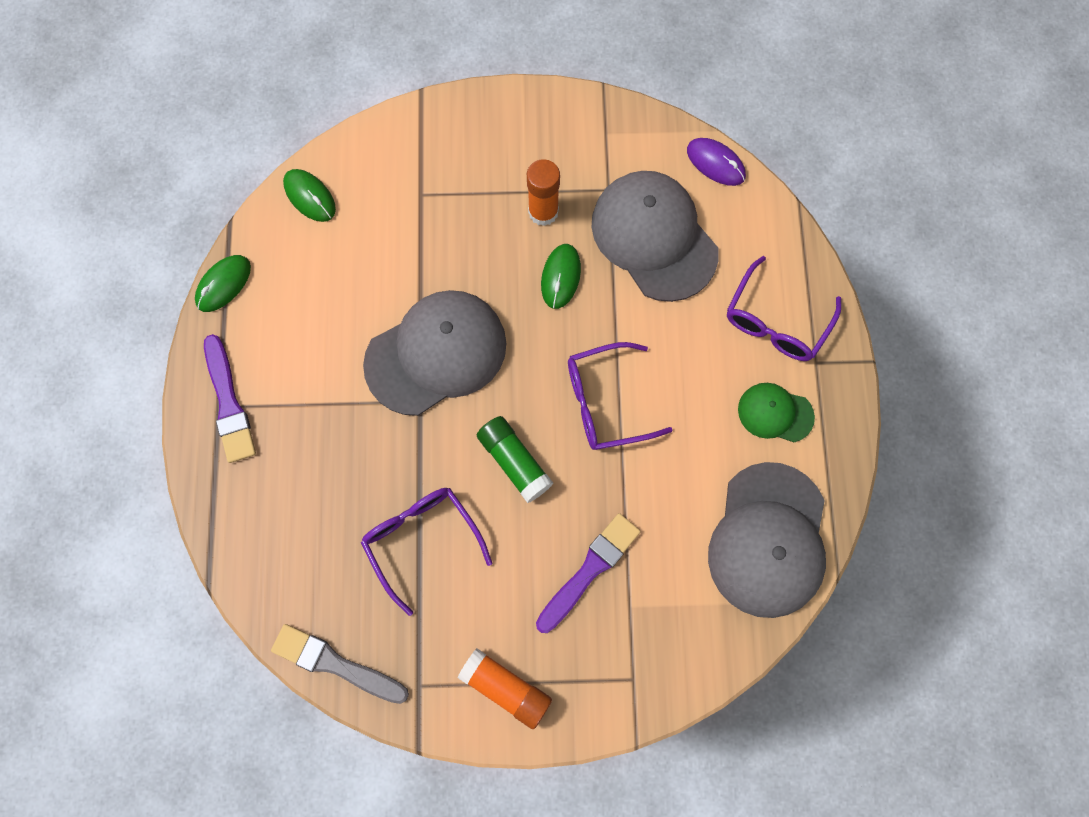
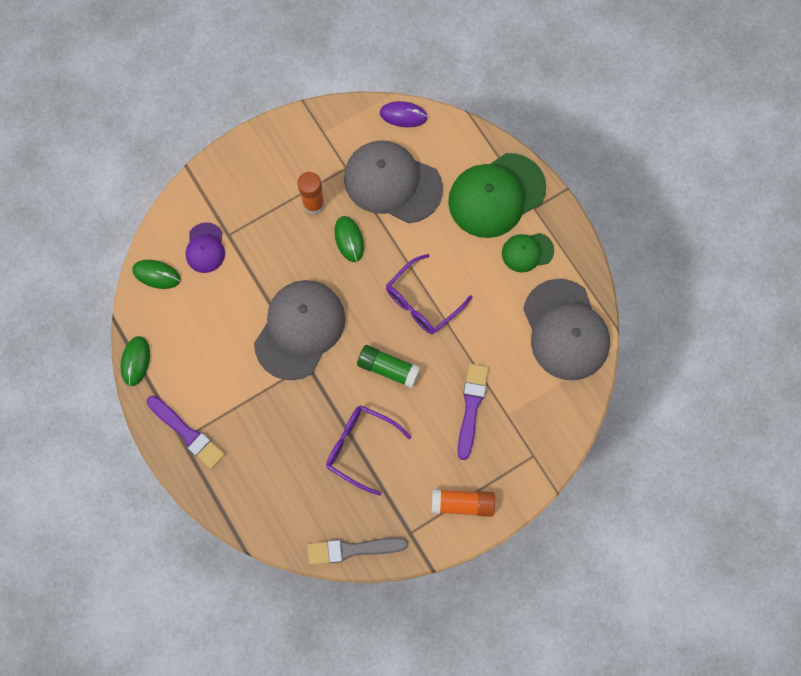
camera: 30 degrees left, 0 degrees up
(384, 196) = (205, 248): none -> purple cap
(776, 321) = (496, 195): purple glasses -> green cap

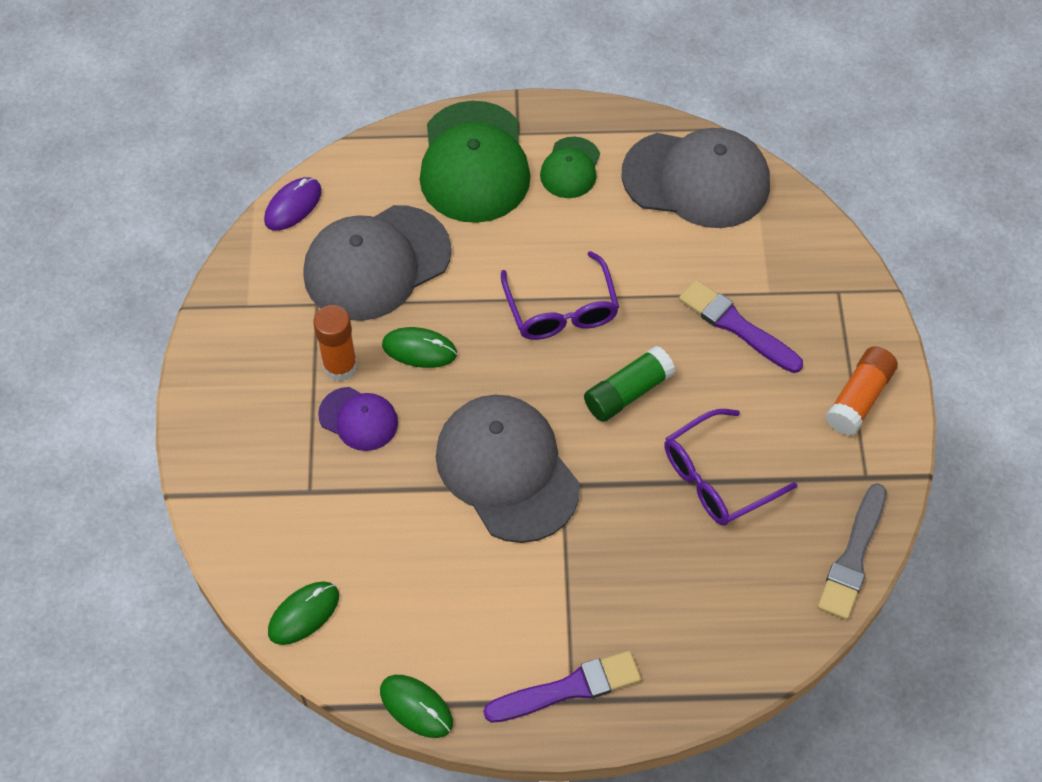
camera: 60 degrees left, 15 degrees down
(205, 248) = (308, 530): purple cap -> purple cap (358, 419)

